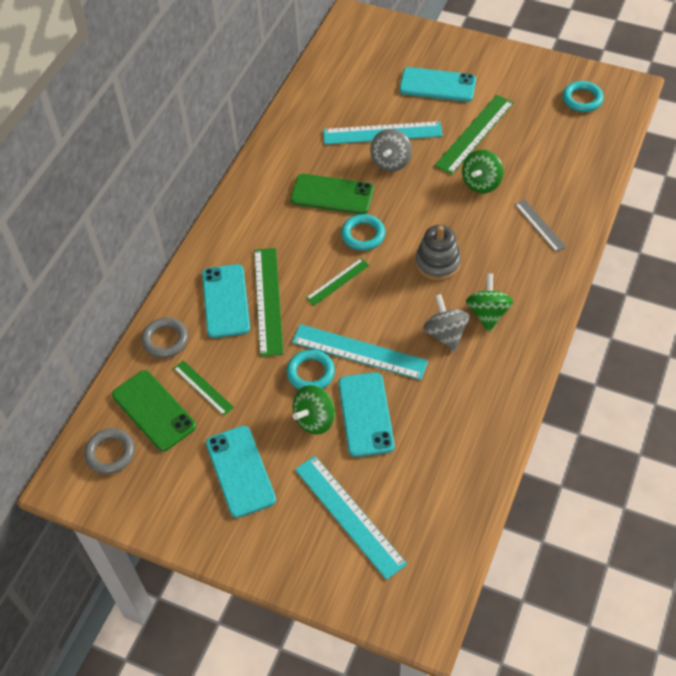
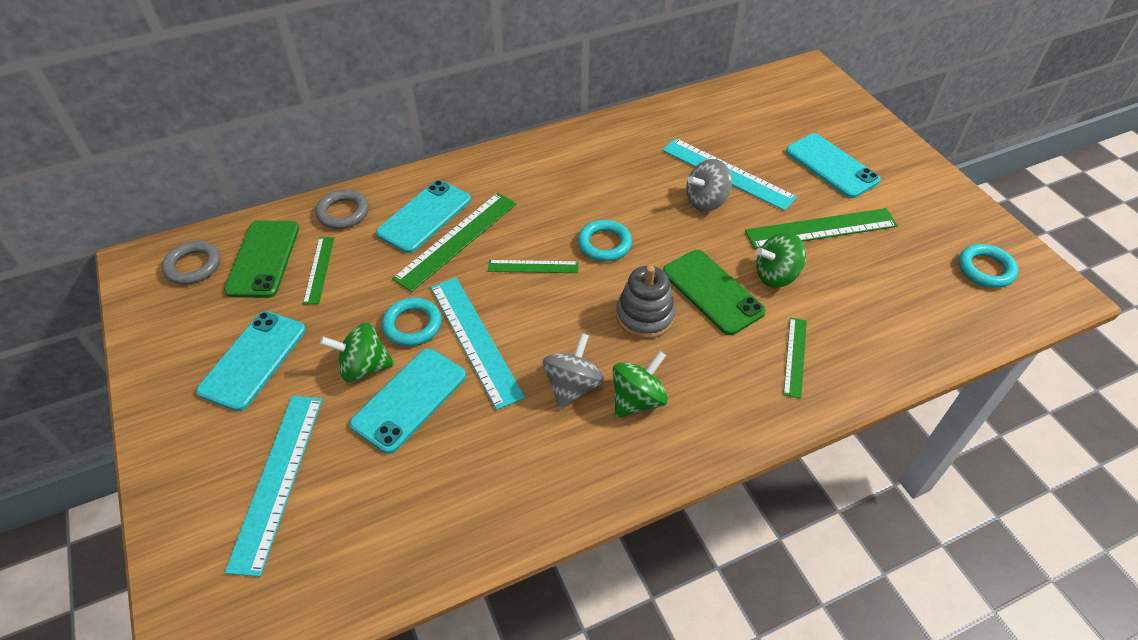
camera: 40 degrees right, 5 degrees down
(332, 194) = (618, 193): green phone -> green phone (712, 292)
(540, 225) = (795, 356): grey ruler -> green ruler

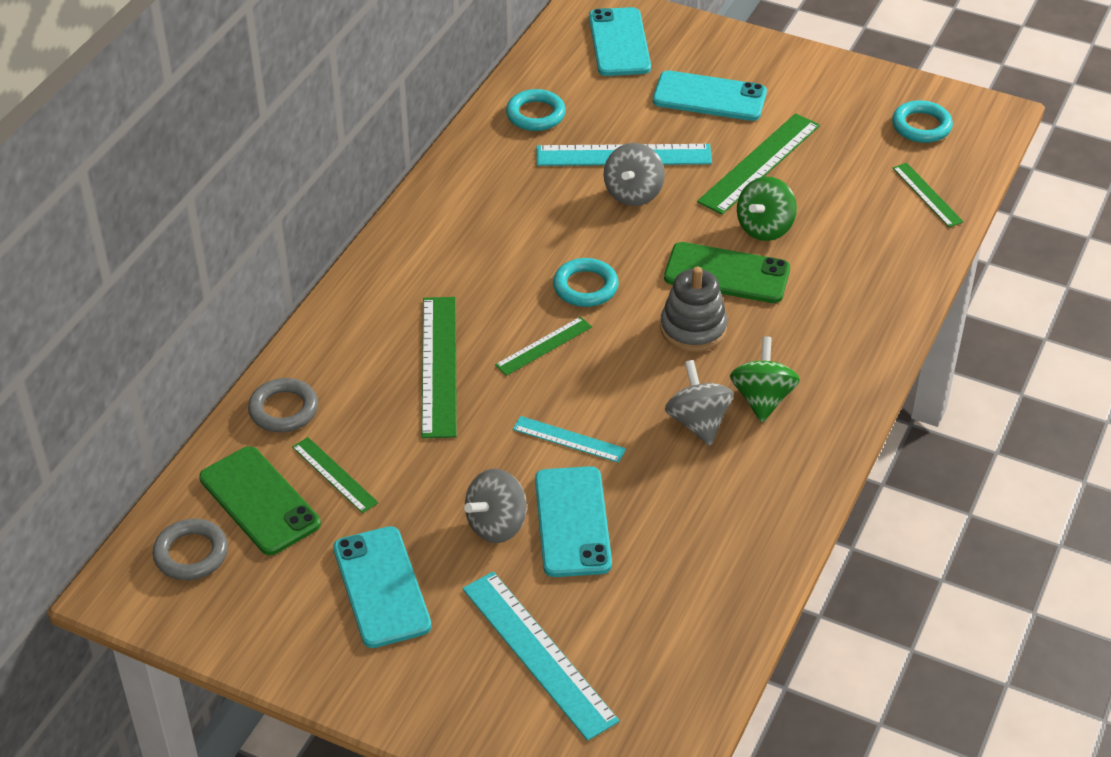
camera: 40 degrees left, 5 degrees down
(364, 367) = (497, 525): green spinning top -> grey spinning top
(412, 325) = (495, 463): turquoise ring -> turquoise ring (535, 114)
(424, 216) = (376, 363): turquoise phone -> turquoise phone (619, 43)
(475, 339) = (569, 439): turquoise ruler -> turquoise ruler, size x0.57
(795, 356) = (847, 287): green ruler -> green ruler (927, 195)

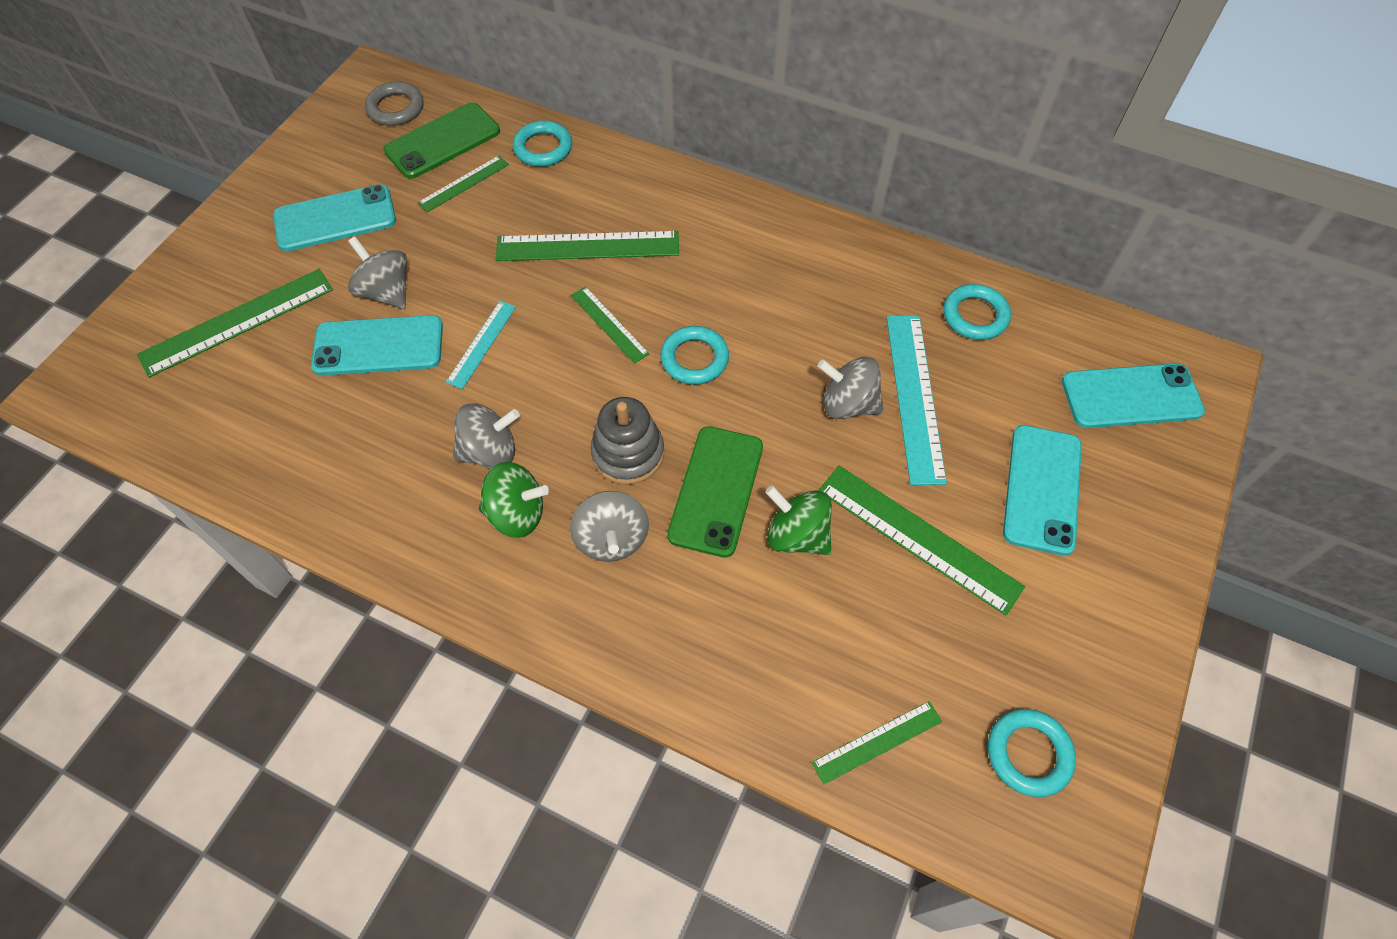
camera: 90 degrees right, 15 degrees up
(283, 409) = (543, 148): grey ring -> turquoise ring
(538, 654) = (237, 321): turquoise ruler -> green ruler
(781, 336) = (612, 539): none -> grey spinning top

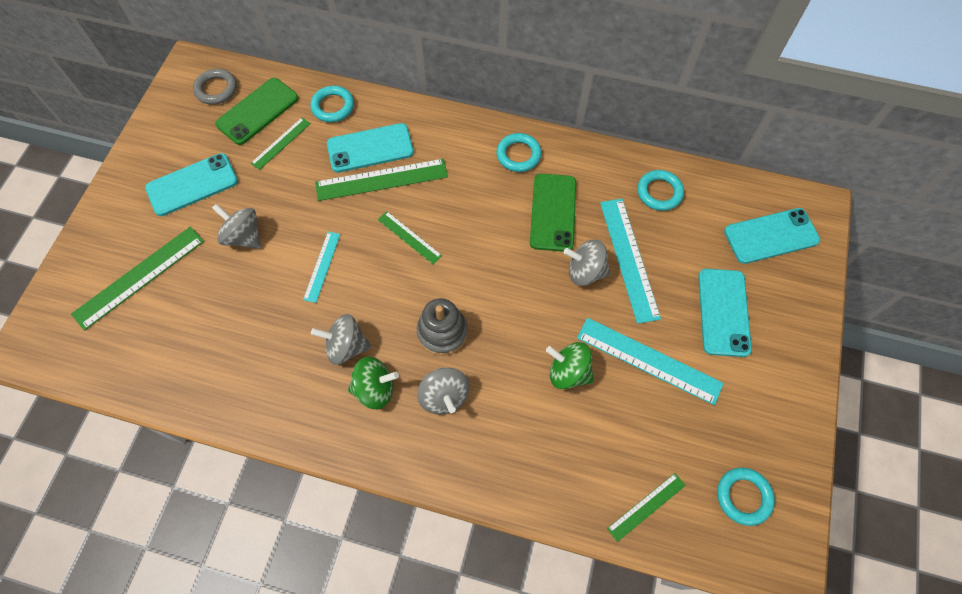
camera: 10 degrees left, 5 degrees up
(378, 346) = (248, 280): turquoise phone -> turquoise phone (370, 148)
(490, 452) = (346, 346): grey spinning top -> grey spinning top turned 150 degrees counterclockwise
(694, 359) = (474, 254): turquoise ring -> turquoise ring (518, 155)
(716, 491) = (508, 349): green phone -> green phone (553, 212)
(918, 537) = (649, 360): green ruler -> turquoise ruler

